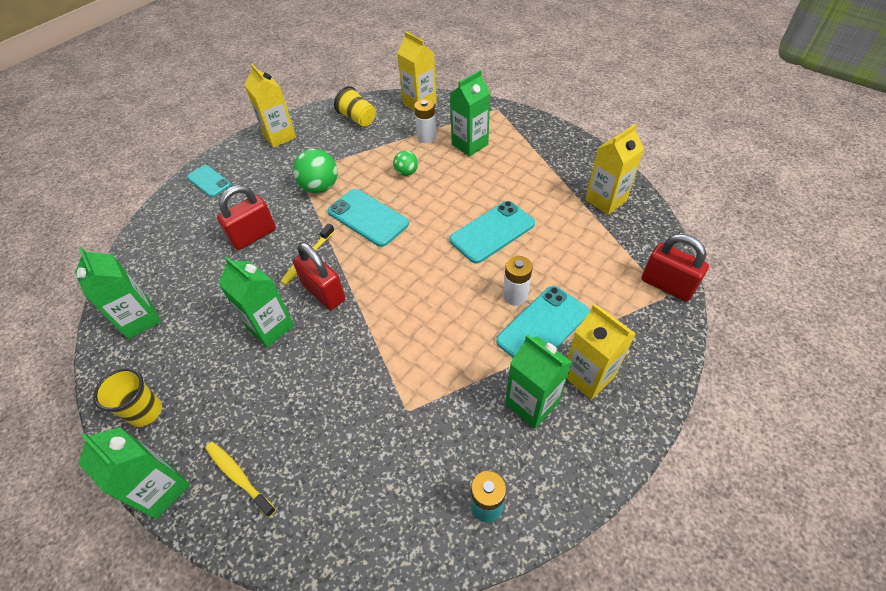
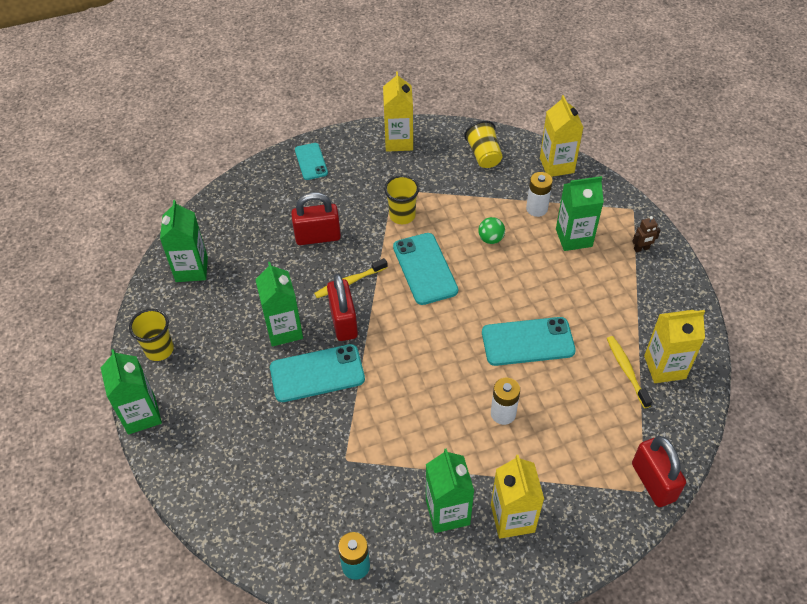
camera: 30 degrees right, 0 degrees up
(238, 476) = (196, 437): yellow toothbrush -> yellow toothbrush (626, 370)
(320, 187) = (402, 216): green ball -> yellow cup
(524, 131) = (641, 249): none -> brown robot
(543, 327) = (506, 455): turquoise phone -> turquoise phone (317, 373)

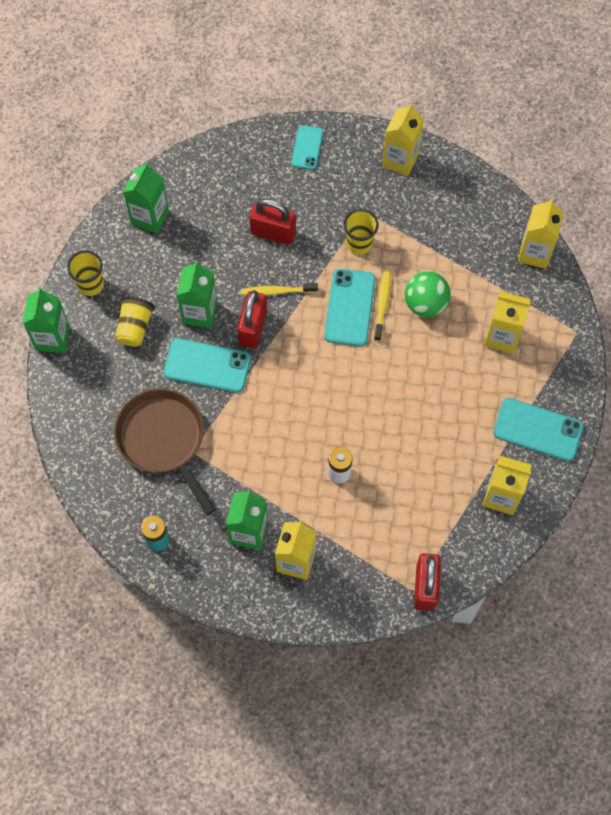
camera: 25 degrees right, 15 degrees up
(309, 462) = (163, 440): none -> brown pan
(484, 155) = (472, 211): yellow cup -> yellow cup (135, 327)
(490, 239) = (425, 304): green ball -> green ball, size x1.71
(528, 342) = (398, 418): turquoise phone -> turquoise phone (537, 430)
(536, 209) = (486, 291): white battery -> none
(574, 238) = (502, 337): green carton -> yellow carton
(626, 370) = (466, 484): yellow toothbrush -> yellow toothbrush (382, 304)
(641, 249) = (557, 376): brown robot -> none

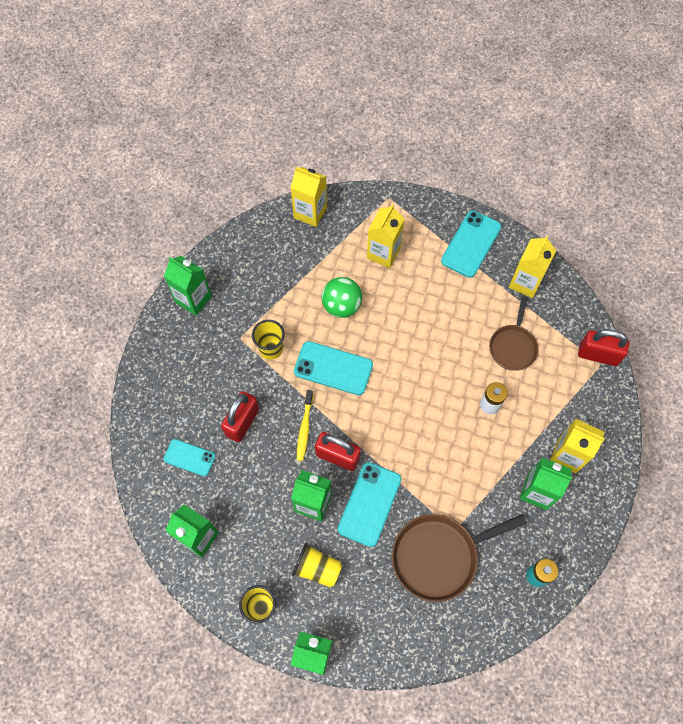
camera: 80 degrees left, 0 degrees up
(307, 147) = (159, 376): turquoise phone -> turquoise phone (189, 457)
(382, 304) = (335, 341): yellow toothbrush -> none
(400, 160) = (193, 299): yellow carton -> green carton
(415, 490) = (513, 346): none -> brown pan

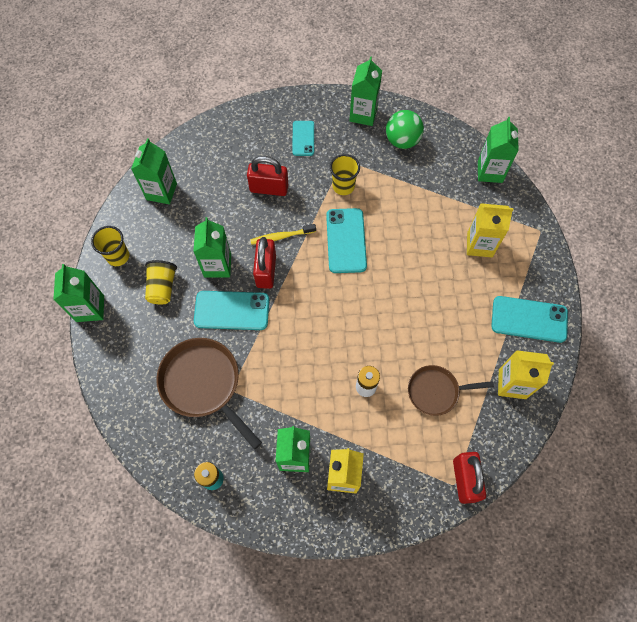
camera: 70 degrees right, 0 degrees up
(189, 457) = (224, 162): turquoise phone -> turquoise phone (303, 138)
(310, 213) = (490, 171): yellow carton -> green carton
(341, 306) = (409, 227): green ball -> green ball (402, 141)

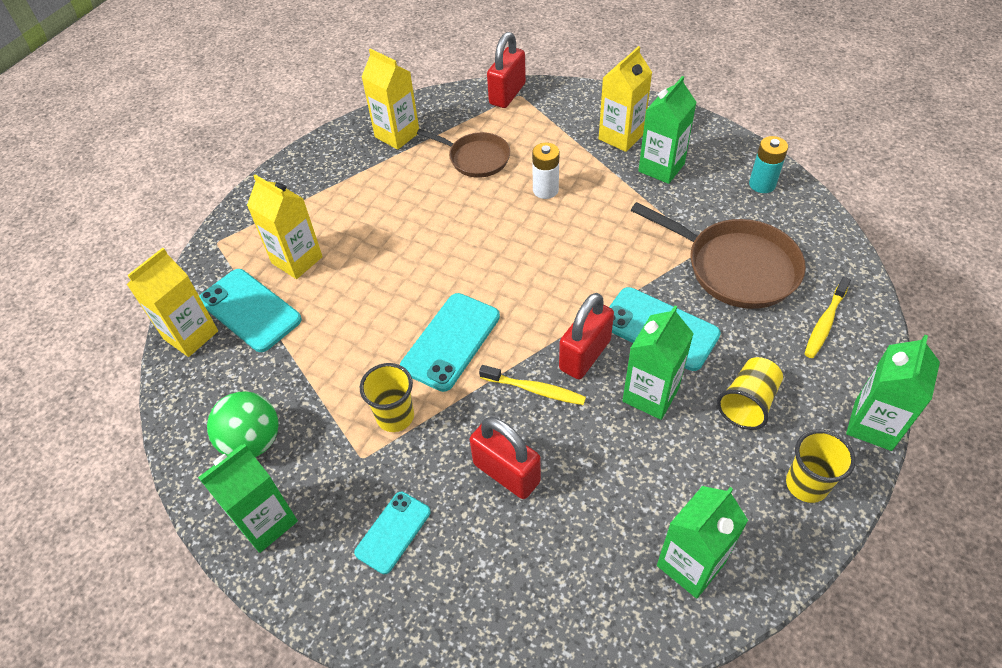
camera: 145 degrees left, 15 degrees down
(133, 367) = (824, 323): none -> yellow toothbrush
(203, 384) = (735, 267): brown pan -> brown pan turned 45 degrees counterclockwise
(490, 171) = (191, 335): green carton -> yellow carton
(529, 319) = (325, 173): turquoise phone -> turquoise phone (250, 310)

